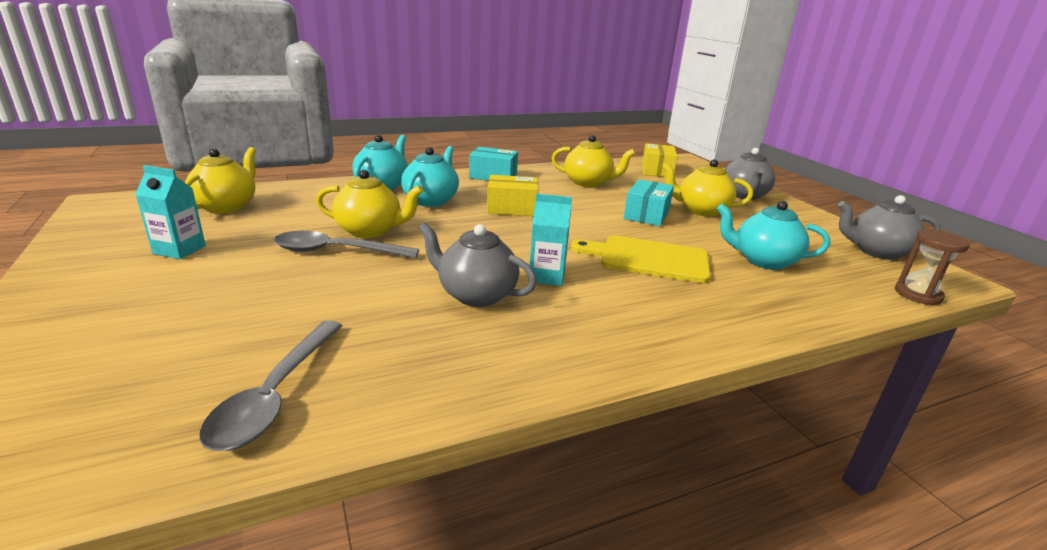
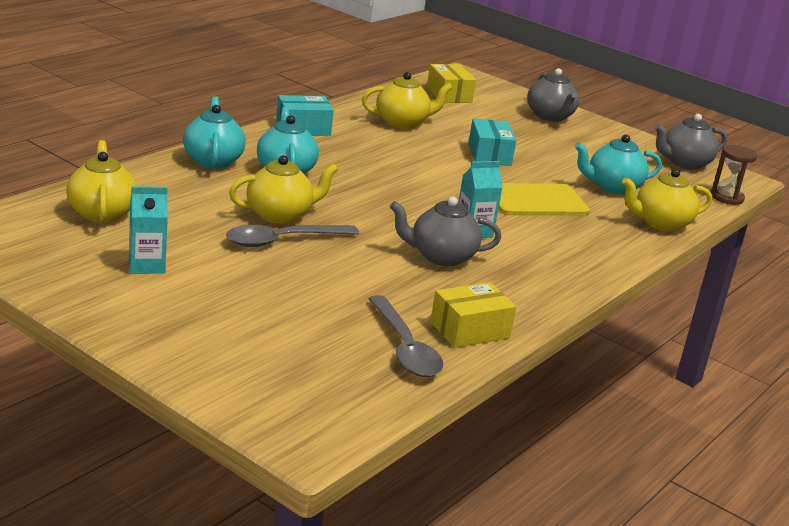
camera: 30 degrees left, 0 degrees up
(512, 208) = (369, 167): yellow box -> yellow box (469, 330)
(701, 210) = (529, 141): yellow teapot -> yellow teapot (660, 223)

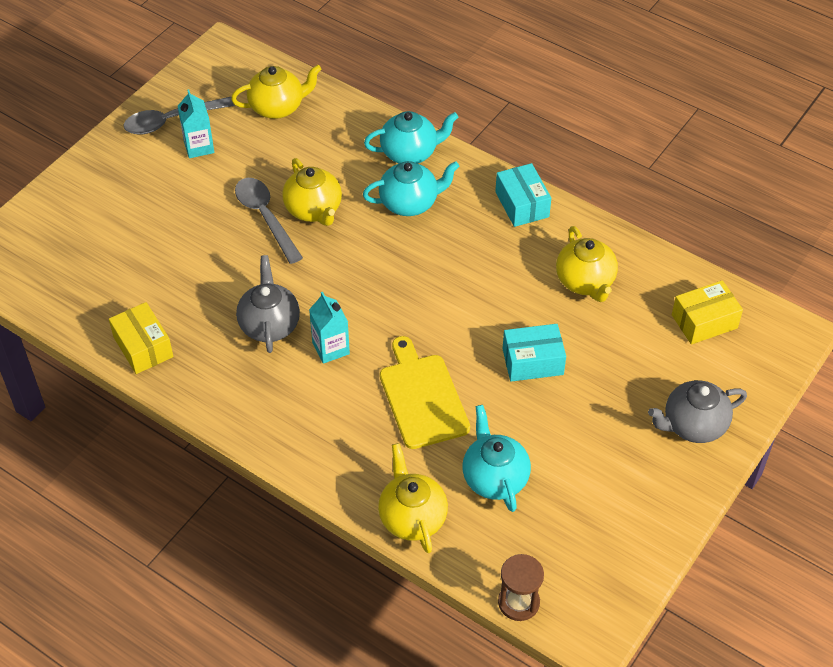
camera: 90 degrees right, 25 degrees up
(405, 348) = (108, 306): grey spoon -> grey spoon (171, 121)
(684, 163) = (611, 567): grey teapot -> none

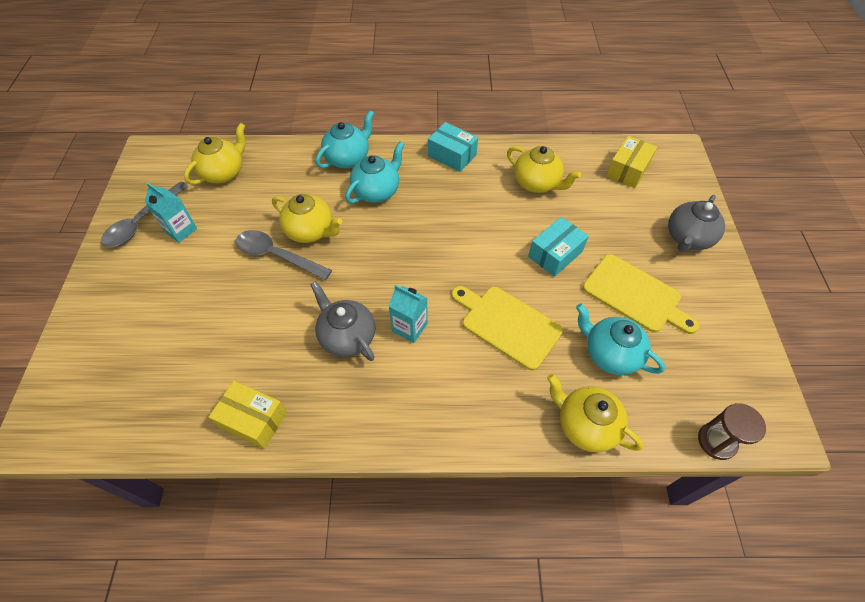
camera: 35 degrees left, 5 degrees up
(575, 444) = (635, 295): none -> yellow cutting board

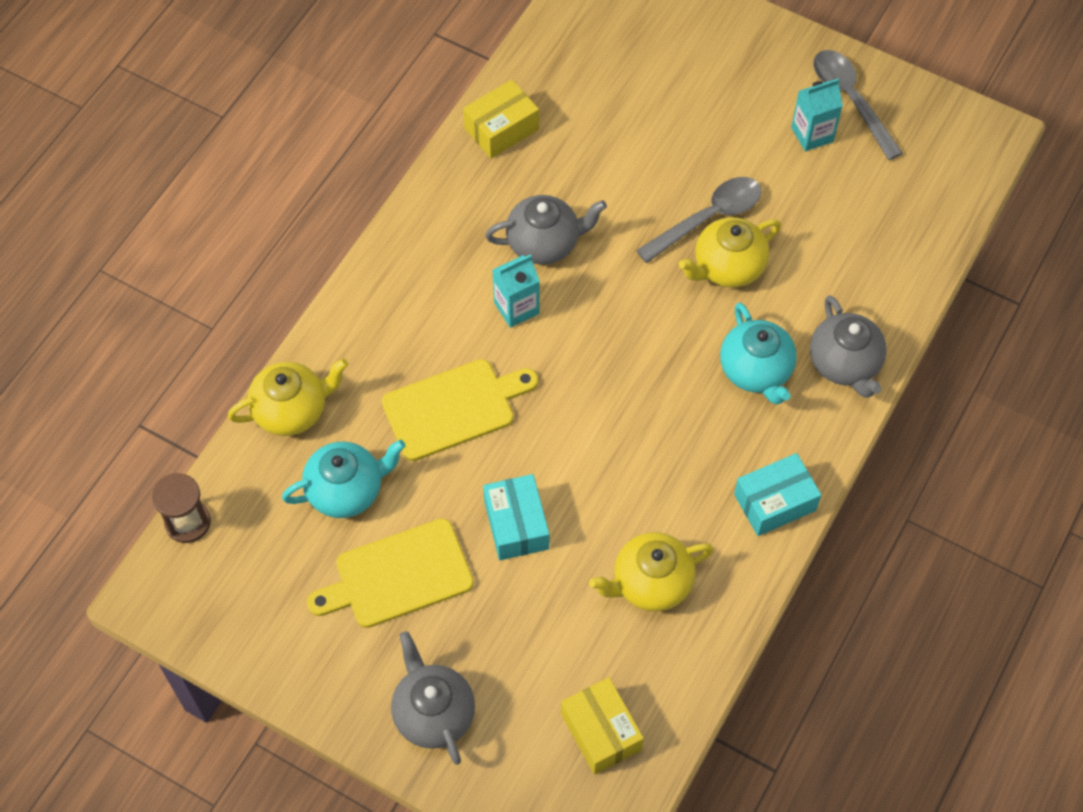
camera: 120 degrees right, 5 degrees up
(224, 173) = (897, 207): yellow teapot -> none
(348, 158) = (844, 364): turquoise teapot -> grey teapot

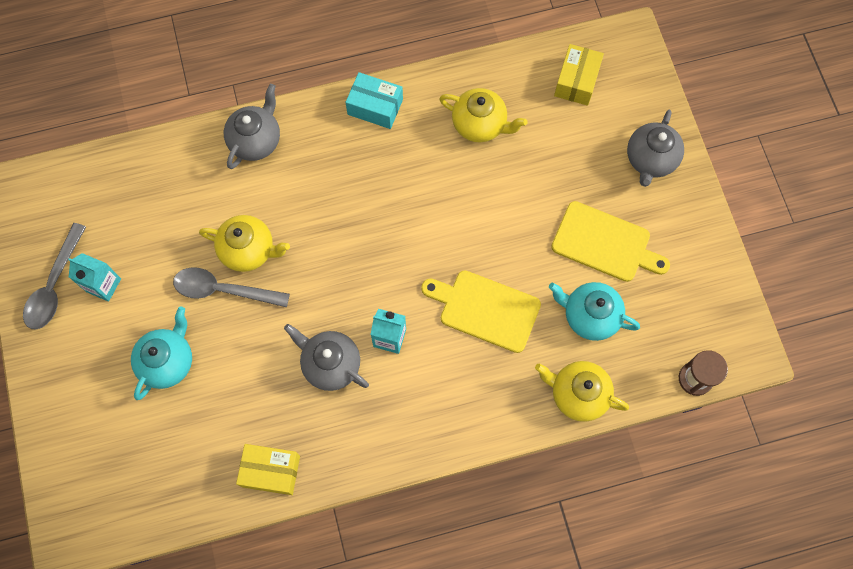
camera: 135 degrees left, 10 degrees up
(516, 525) = (517, 214): turquoise box -> none
(756, 371) = (304, 179): turquoise teapot -> turquoise teapot (168, 361)

